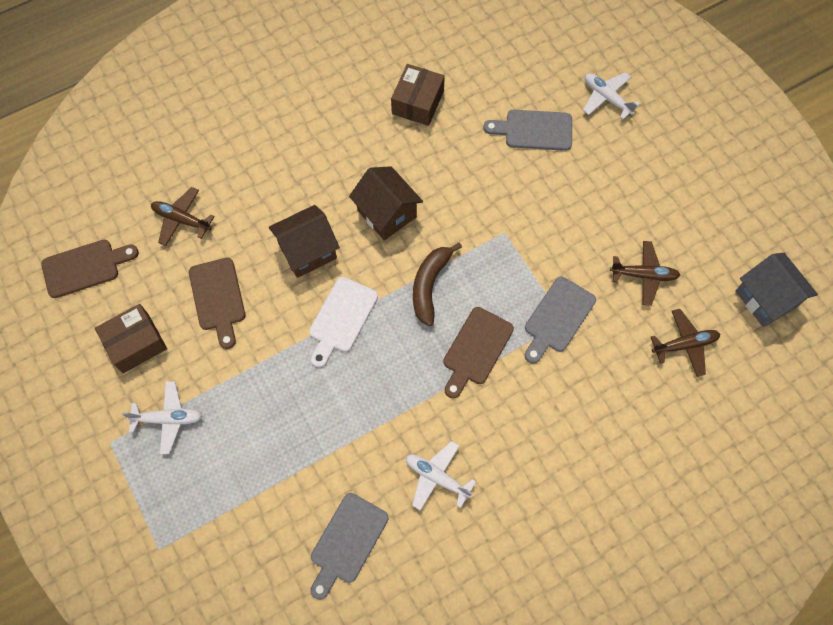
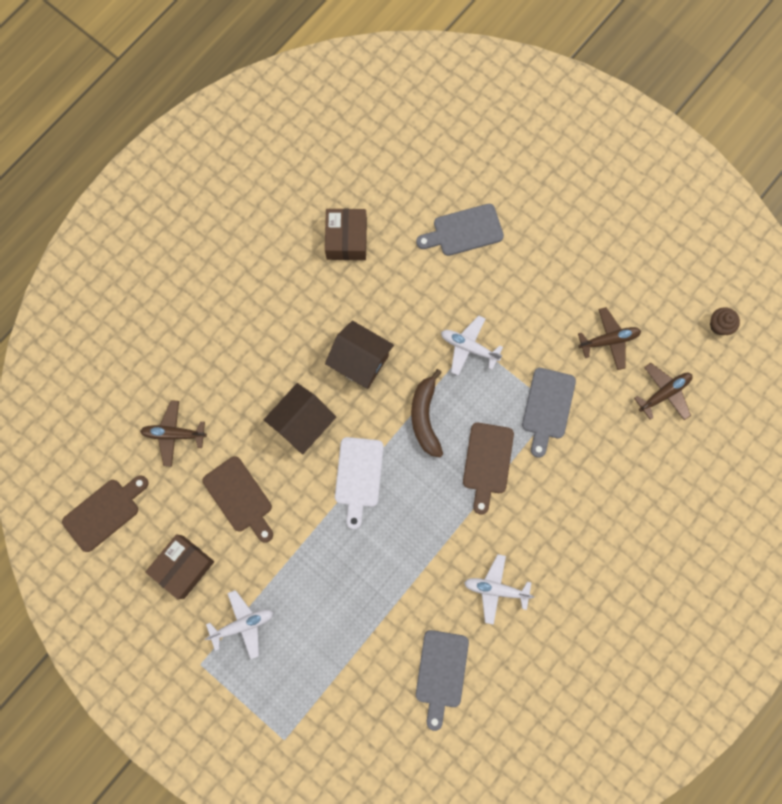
camera: 20 degrees left, 10 degrees up
(606, 98) = (518, 175): white plane -> white plane (468, 347)
(766, 299) = (719, 325): grey house -> brown cupcake

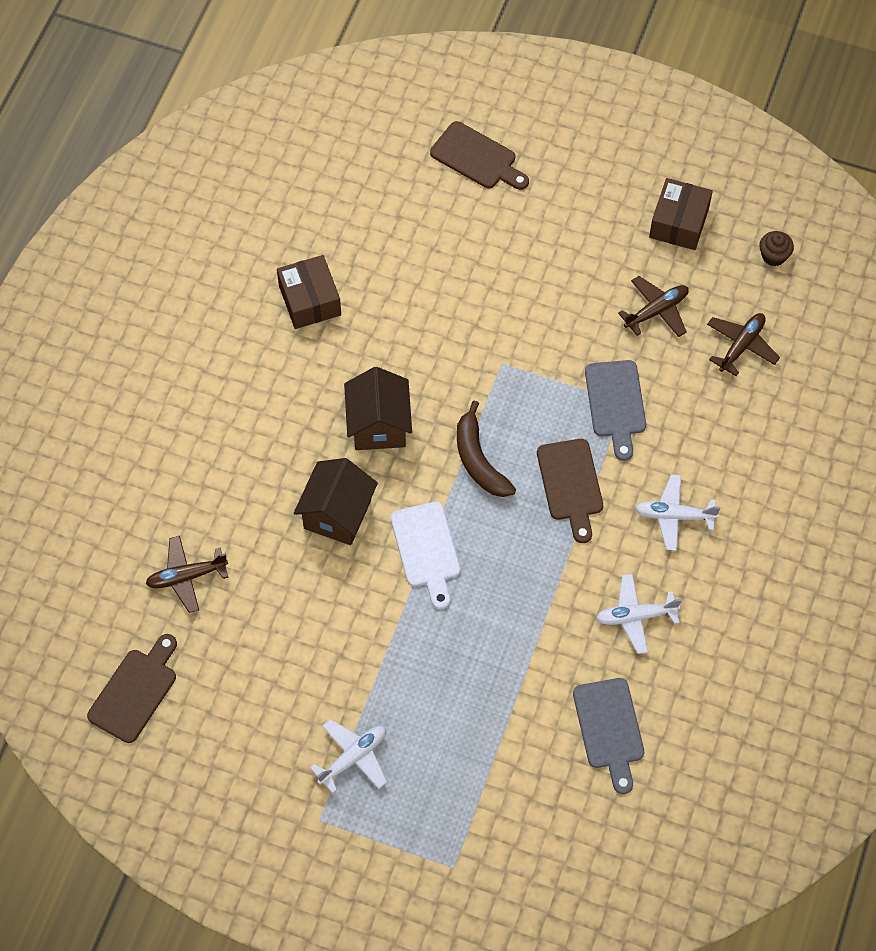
camera: 20 degrees left, 15 degrees down
(183, 566) = (256, 718): brown box -> brown box (679, 223)
(240, 497) = (294, 620): brown cutting board -> brown cutting board (477, 158)
(360, 361) = (379, 425): brown house -> brown house turned 75 degrees clockwise
(464, 231) = (443, 249): grey cutting board -> none
(468, 347) = (499, 369): white plane -> white plane (674, 516)

